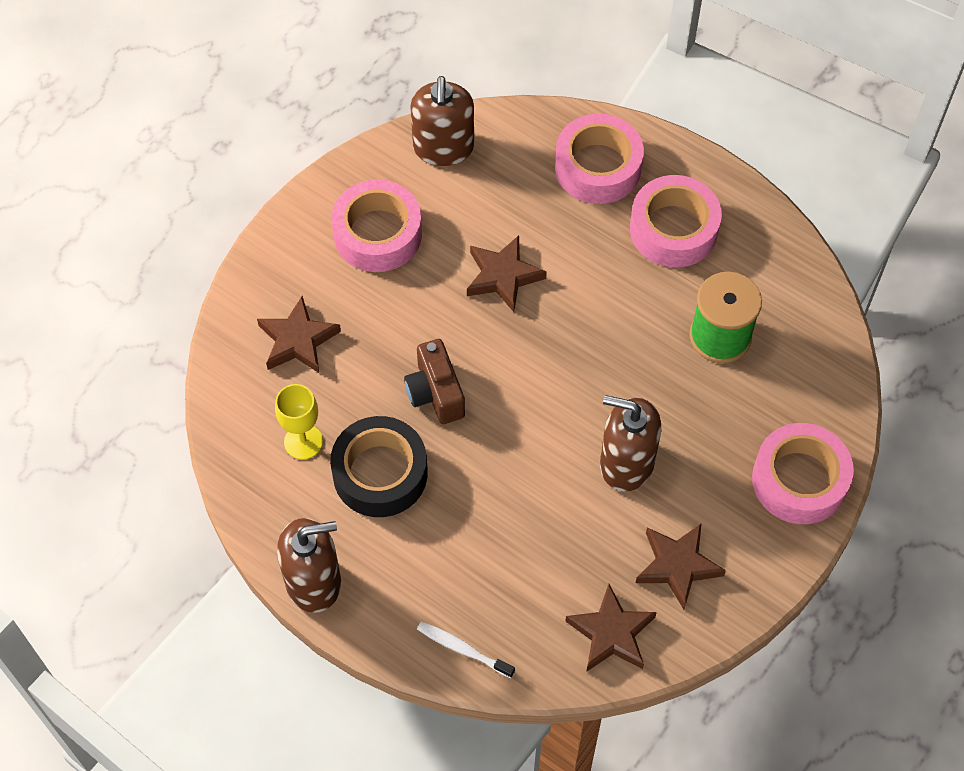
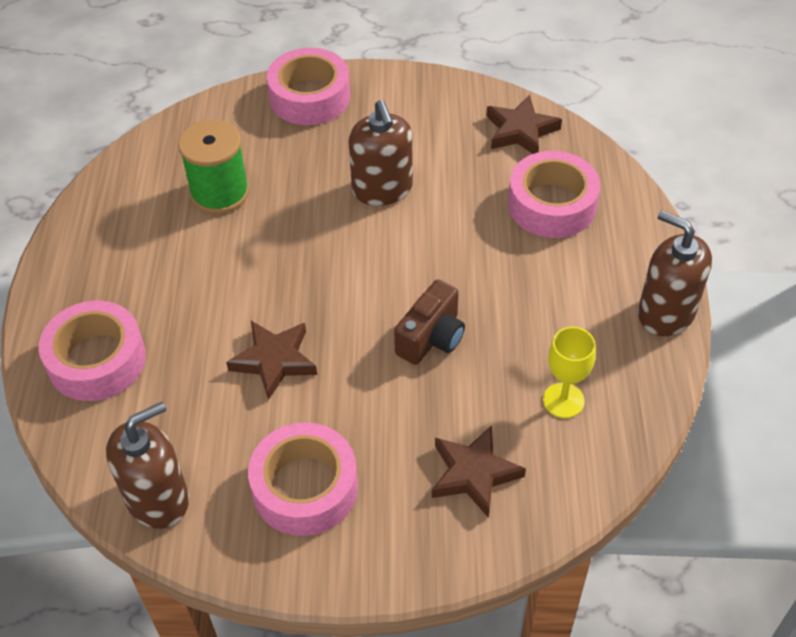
camera: 125 degrees left, 10 degrees down
(380, 473) = (537, 329): black tape -> none
(463, 649) = (616, 197): white toothbrush -> none
(673, 229) = (131, 272): pink tape -> pink tape (552, 204)
(677, 566) = (437, 124): brown star -> none

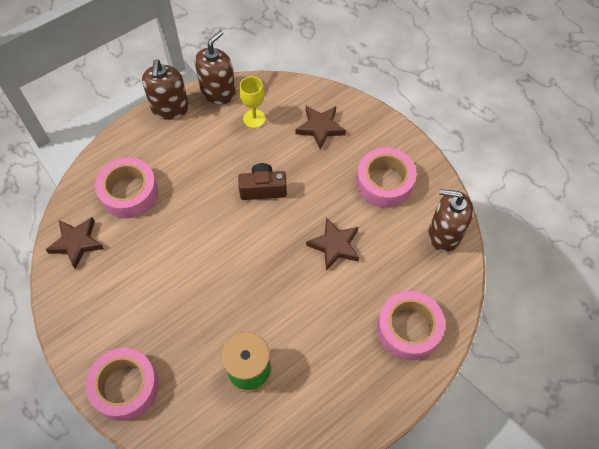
camera: 130 degrees left, 10 degrees up
(382, 189) = (178, 282): brown soap dispenser -> brown soap dispenser (218, 92)

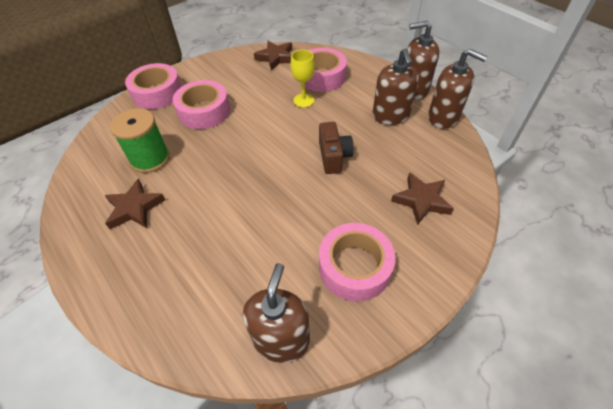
camera: 90 degrees right, 10 degrees down
(209, 134) = (390, 116): none -> brown soap dispenser
(254, 119) = (418, 145): yellow goblet -> yellow goblet (303, 100)
(334, 245) = (268, 217): brown star -> brown star (134, 208)
(408, 329) = (159, 289): pink tape -> pink tape (204, 111)

